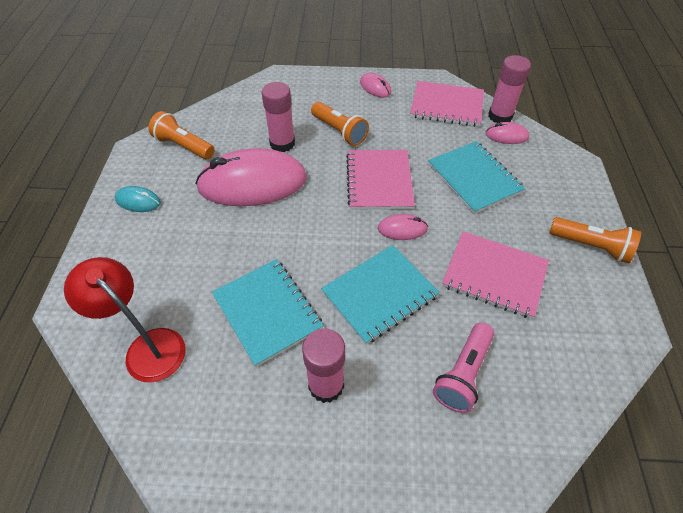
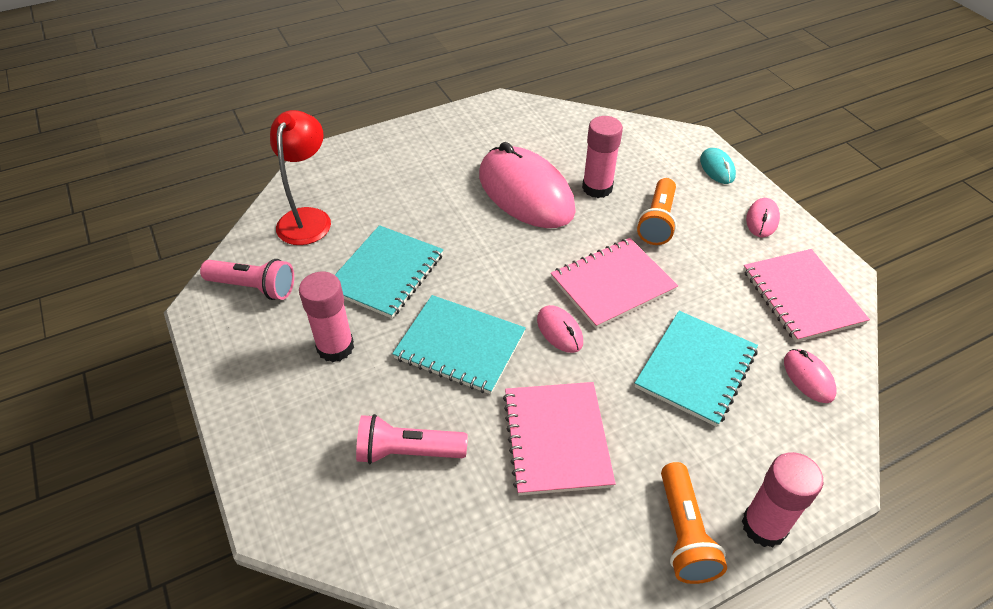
camera: 60 degrees right, 5 degrees down
(138, 201) = (444, 136): turquoise mouse -> turquoise mouse (717, 168)
(184, 146) = (531, 127): orange flashlight -> none
(203, 430) = (253, 287): none -> pink flashlight
(500, 116) = (841, 358): pink glue stick -> pink glue stick (764, 526)

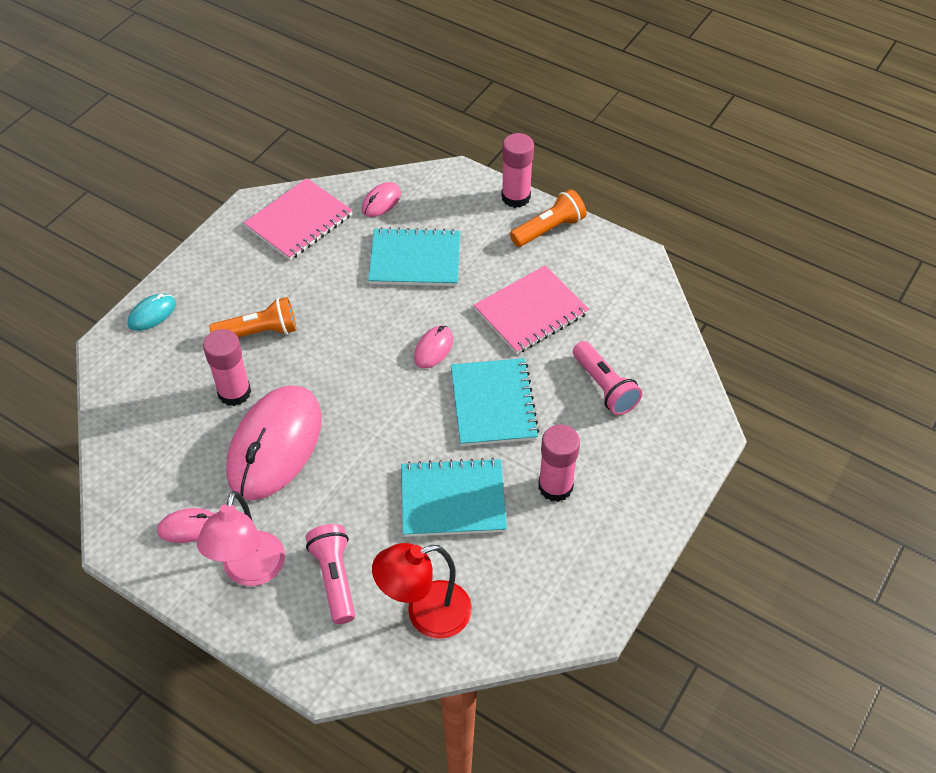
camera: 120 degrees left, 5 degrees up
(253, 287) = (541, 595): pink flashlight -> pink flashlight (334, 578)
(426, 149) = (250, 571): none -> pink lamp
(612, 284) = (359, 335): pink notebook -> none
(762, 220) = (215, 265): pink mouse -> pink mouse (188, 527)

